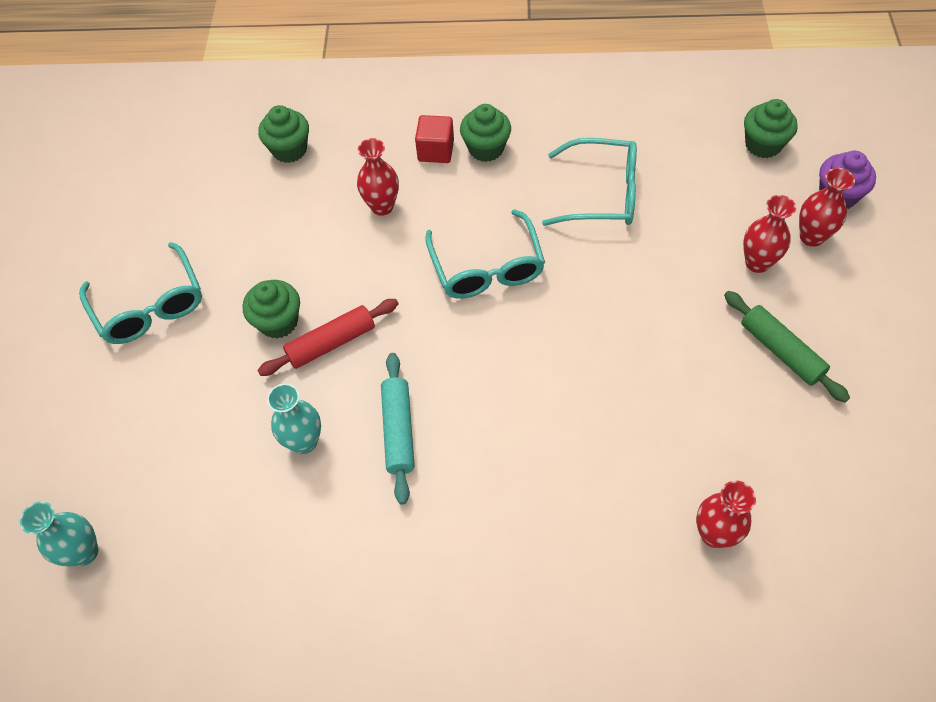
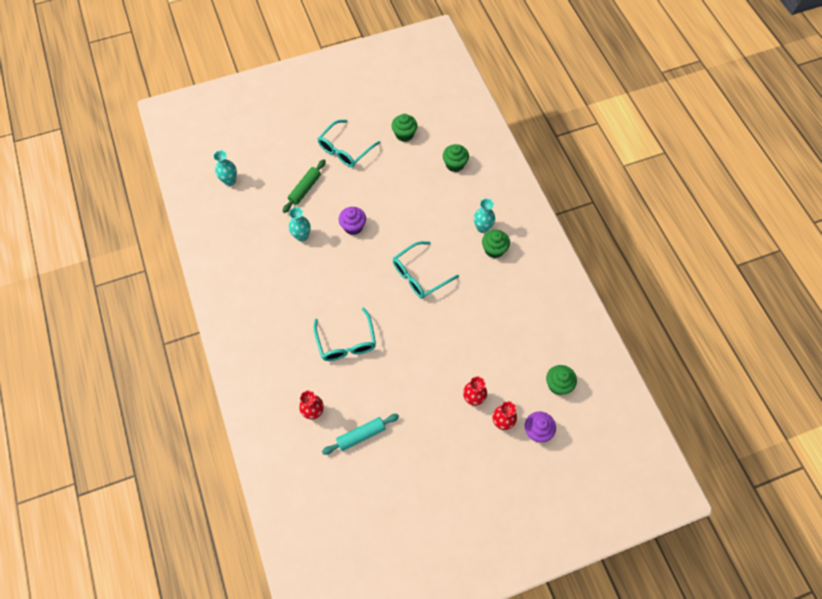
camera: 65 degrees right, 5 degrees up
(278, 322) = (356, 201): green cupcake -> green cupcake (404, 134)
(331, 343) = (353, 227): red rolling pin -> purple cupcake
(382, 206) = (437, 217): red vase -> none
(399, 431) = (319, 270): turquoise rolling pin -> turquoise rolling pin (361, 435)
(436, 151) = (482, 227): red cube -> turquoise vase
(601, 194) = (487, 313): turquoise glasses -> turquoise glasses (346, 342)
(780, 351) = (422, 421): green rolling pin -> green rolling pin (305, 189)

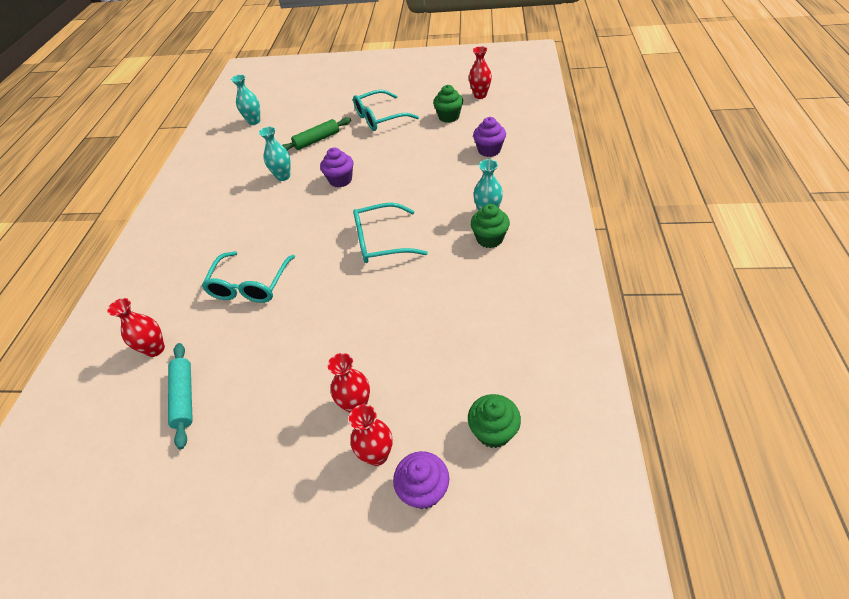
camera: 30 degrees right, 15 degrees down
(361, 435) = (184, 397): turquoise rolling pin -> turquoise rolling pin turned 75 degrees clockwise
(418, 102) = (480, 95): none -> red vase
(455, 164) = (489, 150): green cupcake -> purple cupcake

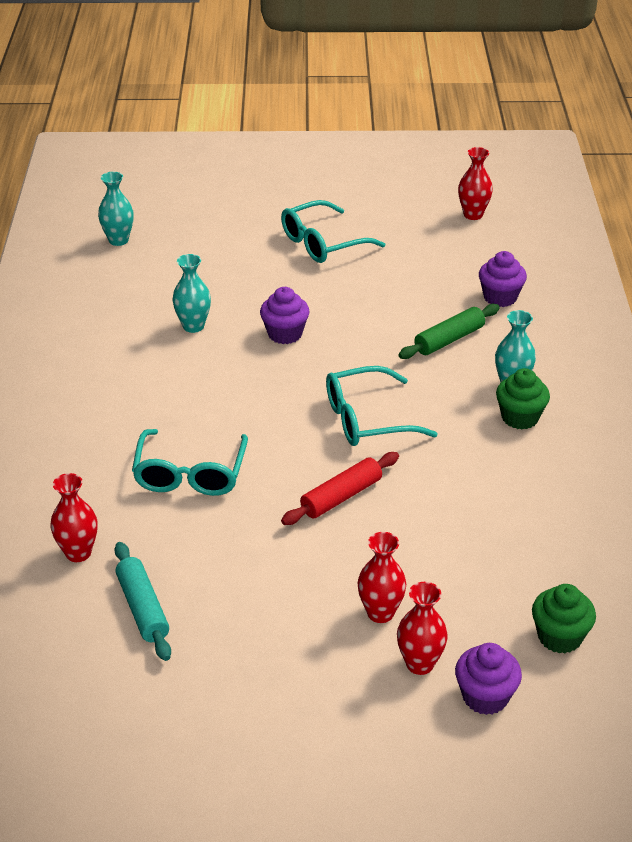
camera: 10 degrees left, 10 degrees down
(317, 140) = (231, 273): green rolling pin -> green rolling pin (449, 339)
(349, 303) = (341, 497): none -> red rolling pin
(449, 117) = (431, 246): green cupcake -> none

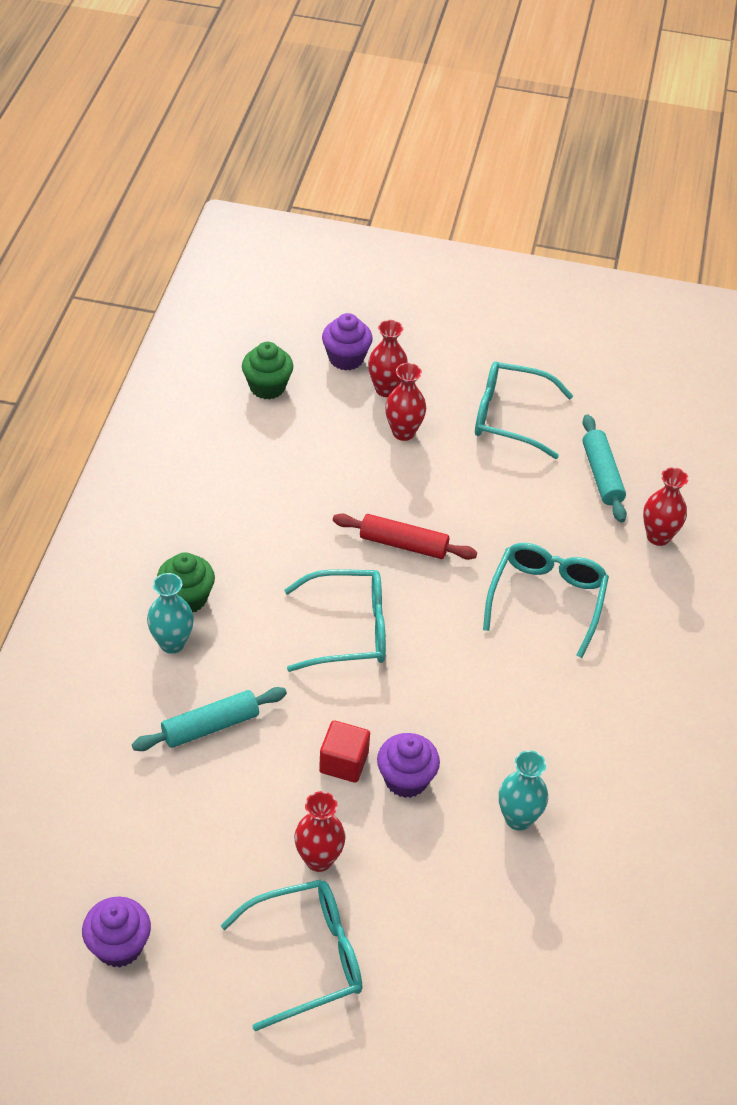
camera: 170 degrees left, 10 degrees up
(118, 240) = (609, 1035): turquoise vase -> none
(260, 658) = (510, 417): none -> turquoise glasses
(336, 336) = (344, 762): none -> red cube
(341, 497) = (403, 544): red rolling pin -> red rolling pin turned 45 degrees clockwise
(449, 339) = (210, 726): green rolling pin -> turquoise rolling pin
(473, 215) = (59, 977): red vase -> red vase (319, 859)
(500, 297) = (112, 786): purple cupcake -> purple cupcake (119, 946)

